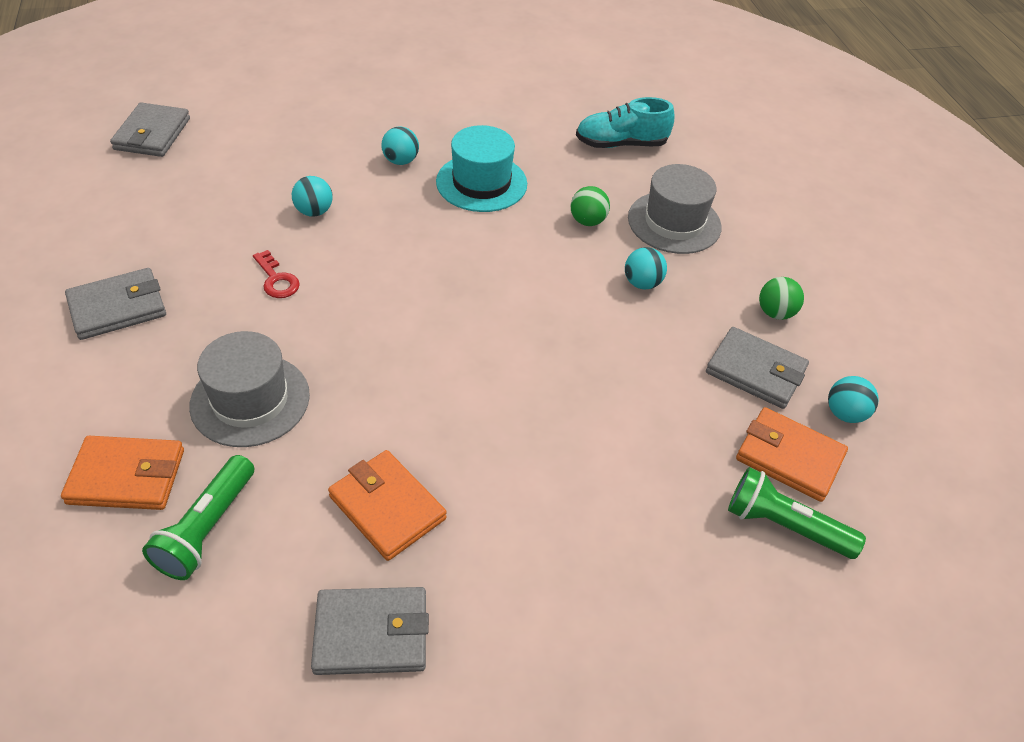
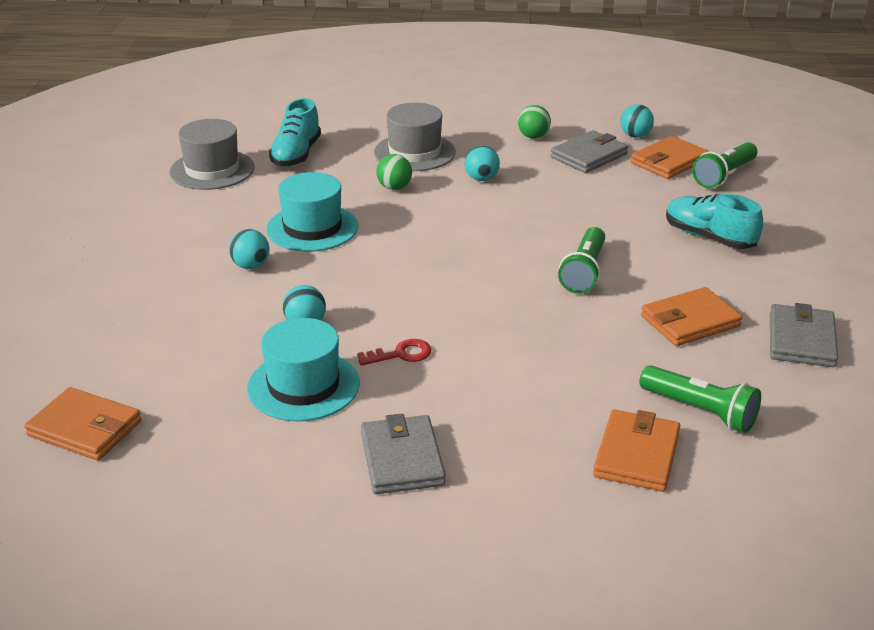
camera: 70 degrees left, 15 degrees down
(152, 134) = (85, 429): grey wallet -> orange wallet
(219, 229) = (303, 386): none -> turquoise hat
(250, 400) = (559, 380): grey hat -> grey hat (212, 170)
(467, 397) = (584, 272): none -> green flashlight
(597, 517) = (709, 237): none -> turquoise shoe

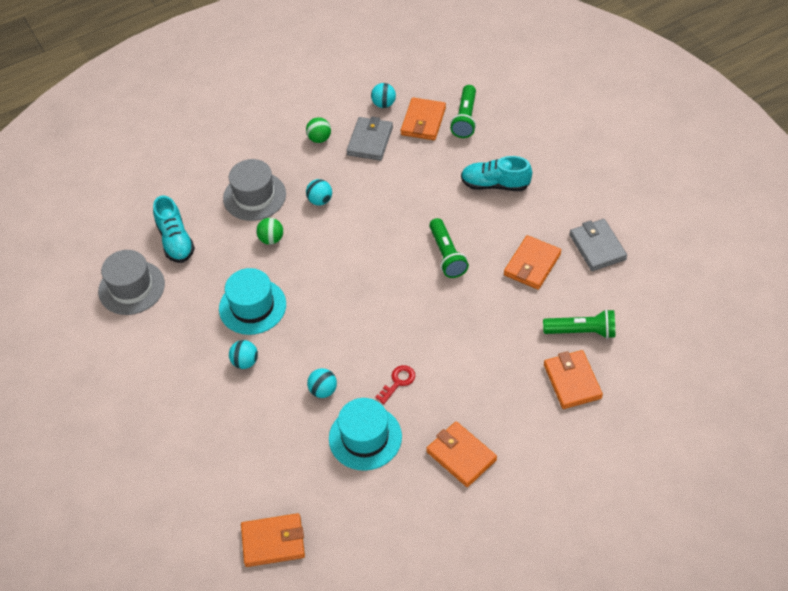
camera: 30 degrees left, 20 degrees up
(402, 459) = (461, 456): grey wallet -> orange wallet

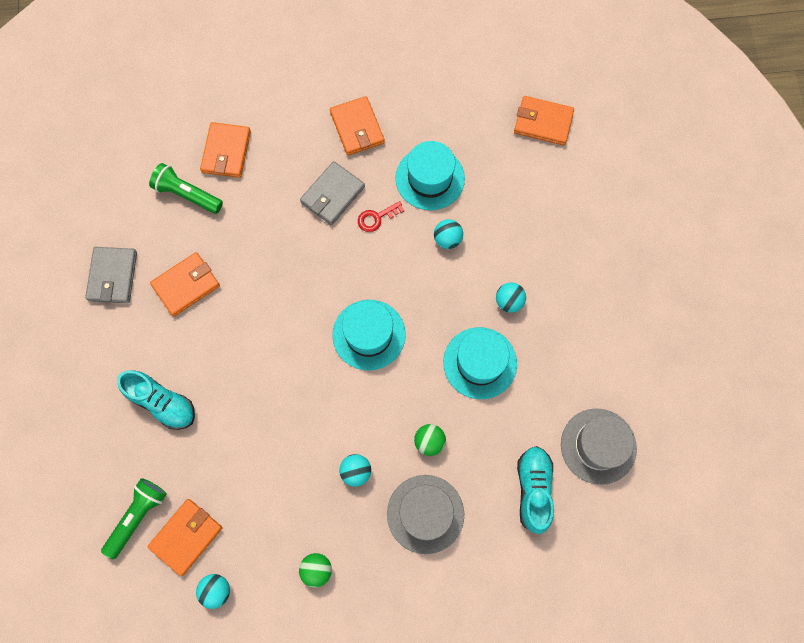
camera: 160 degrees left, 20 degrees up
(357, 290) = (369, 334): none -> turquoise hat
(370, 141) = (261, 536): grey wallet -> grey wallet (332, 195)
(447, 255) = (260, 335): green flashlight -> none

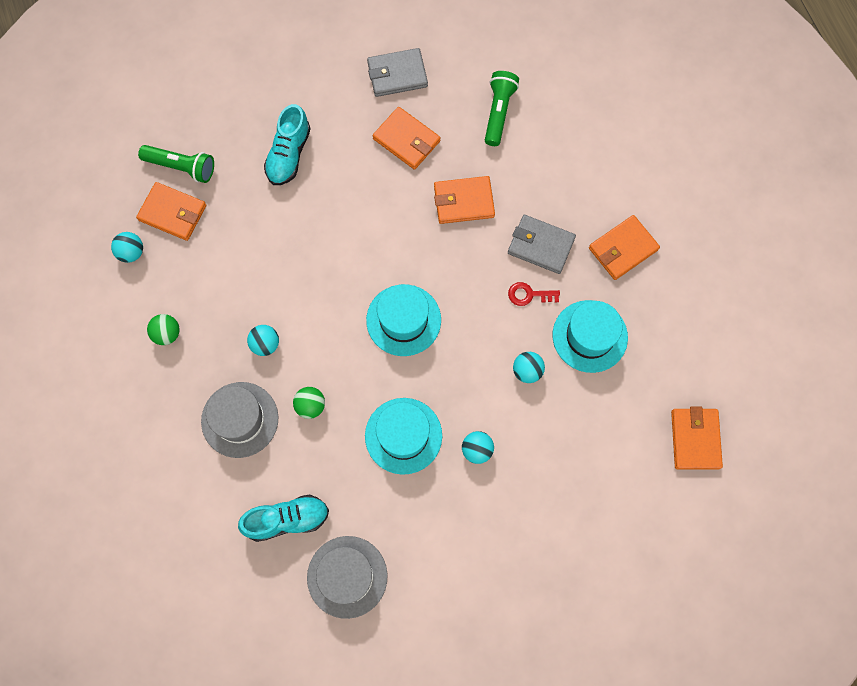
camera: 75 degrees right, 0 degrees up
(226, 152) = (555, 133): orange wallet -> orange wallet (464, 201)
(376, 218) = (529, 295): red key -> red key turned 45 degrees counterclockwise

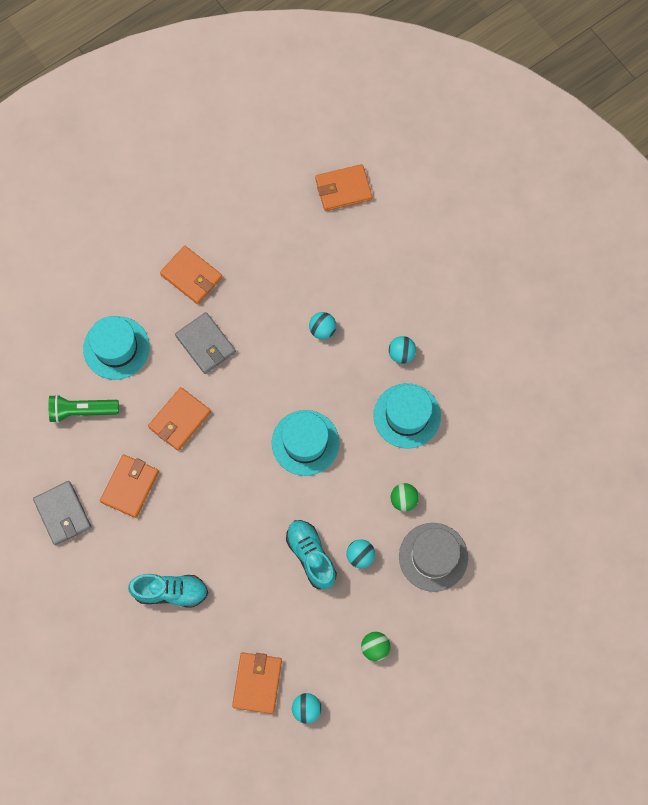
camera: 105 degrees left, 0 degrees up
(181, 167) = (208, 691): green flashlight -> none
(287, 519) = (505, 491): turquoise shoe -> turquoise shoe (311, 556)
(347, 576) = (535, 429): grey hat -> none
(464, 201) = (179, 420): orange wallet -> orange wallet turned 60 degrees clockwise
(529, 295) = (254, 344): red key -> none
(541, 245) = (205, 344): grey wallet -> grey wallet turned 45 degrees counterclockwise
(590, 336) = (278, 286): turquoise hat -> turquoise hat (116, 348)

